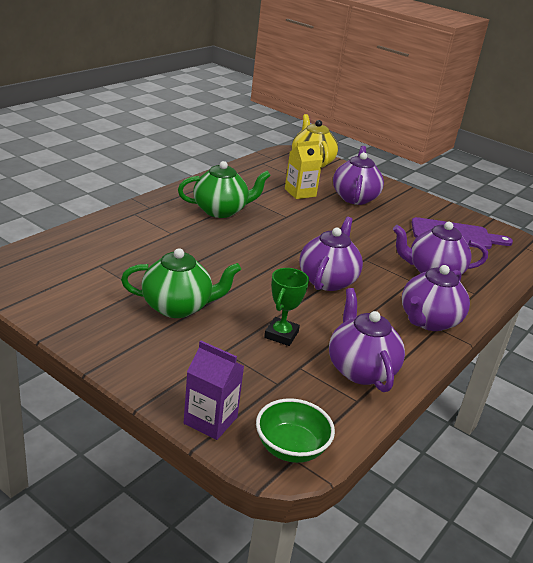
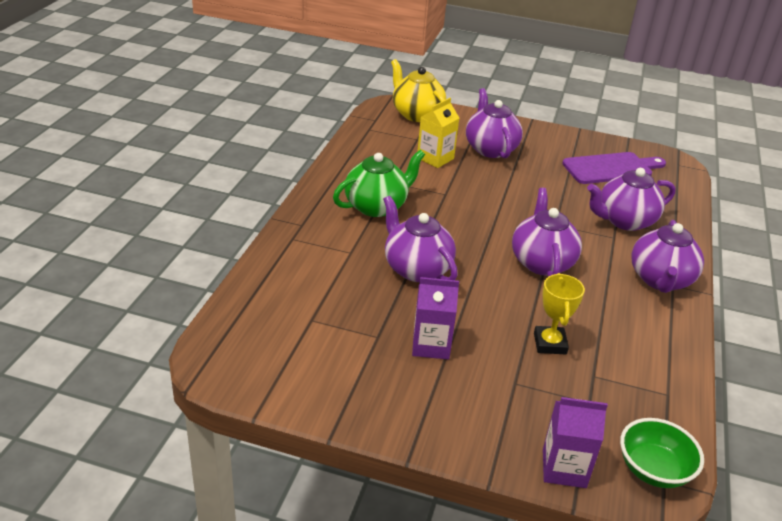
camera: 20 degrees left, 5 degrees up
(178, 307) = (431, 345): green teapot -> purple carton
(281, 335) = (550, 343): green trophy -> yellow trophy
(360, 369) = (645, 358): purple teapot -> purple teapot (416, 269)

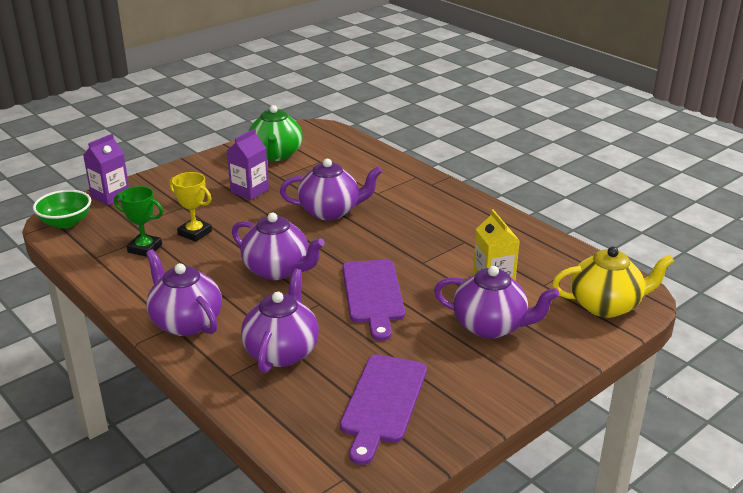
camera: 125 degrees right, 5 degrees down
(377, 206) = (430, 222): green teapot -> green teapot (276, 155)
(514, 204) = (373, 294): none -> purple cutting board
(613, 365) = (145, 248): none -> green trophy

